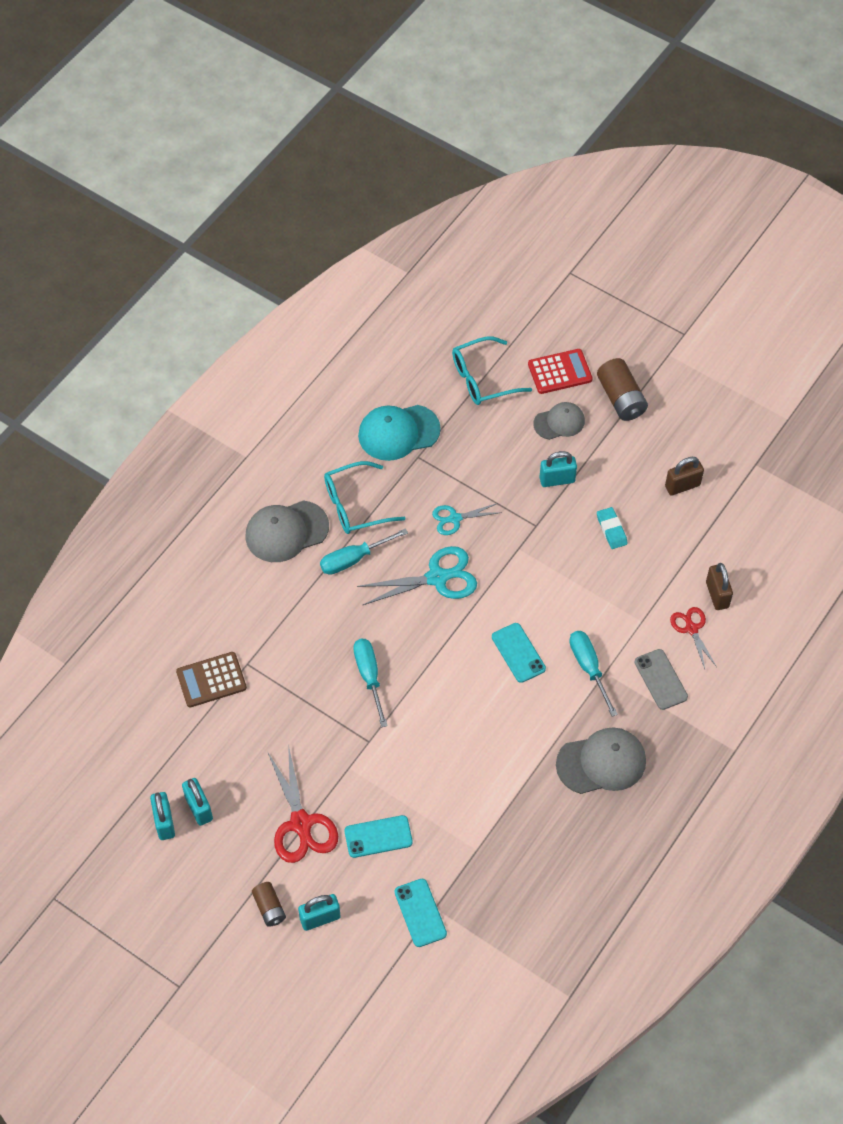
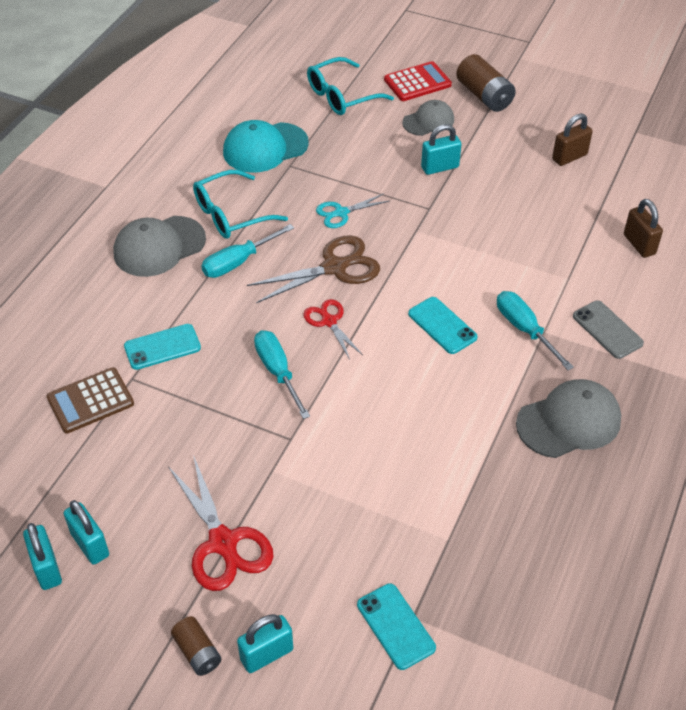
camera: 10 degrees left, 10 degrees down
(378, 836) = (323, 543): turquoise phone -> turquoise phone (162, 347)
(437, 578) = (334, 267): turquoise scissors -> brown scissors
(611, 530) = (509, 202): turquoise eraser -> none
(691, 629) = (623, 278): red scissors -> red scissors (329, 321)

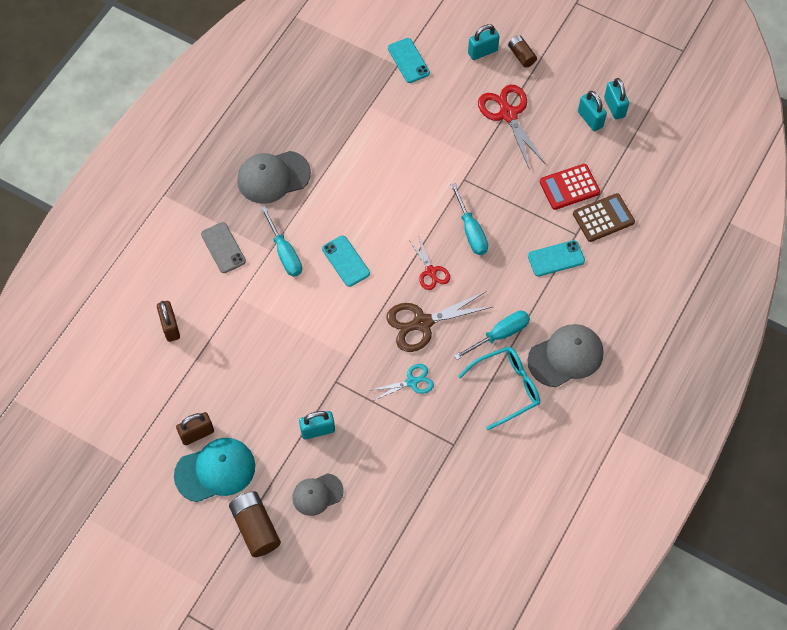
camera: 175 degrees left, 15 degrees up
(265, 148) = (476, 469): turquoise cap -> turquoise cap (215, 470)
(341, 96) = (397, 539): turquoise glasses -> none
(417, 82) = (318, 555): red calculator -> red calculator (569, 187)

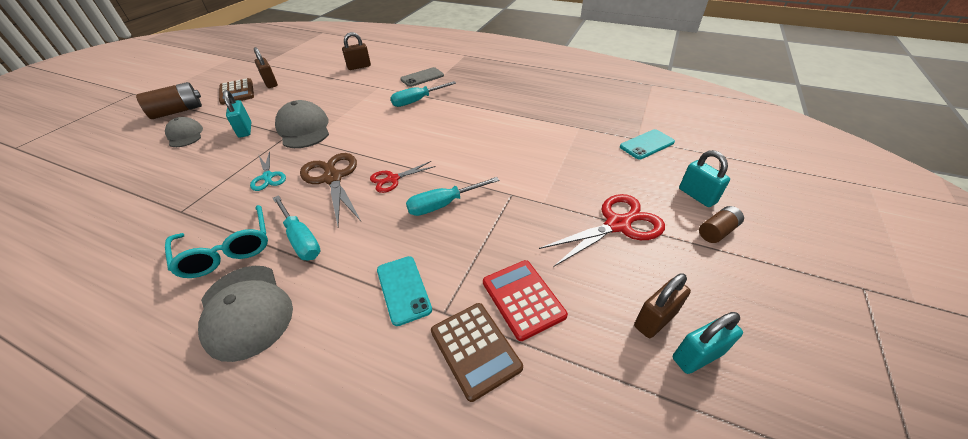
camera: 85 degrees right, 20 degrees down
(215, 470) = (237, 92): turquoise cap -> brown calculator
(273, 177) = (488, 90): grey cap -> grey cap (304, 129)
(346, 261) = (408, 129): turquoise phone -> none
(590, 119) = (655, 320): turquoise padlock -> brown padlock

